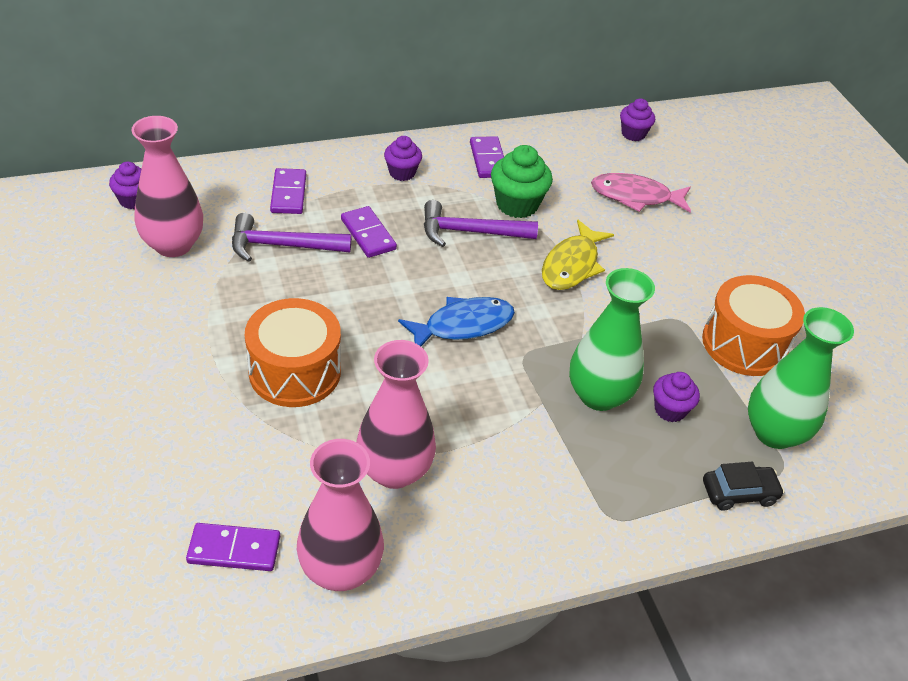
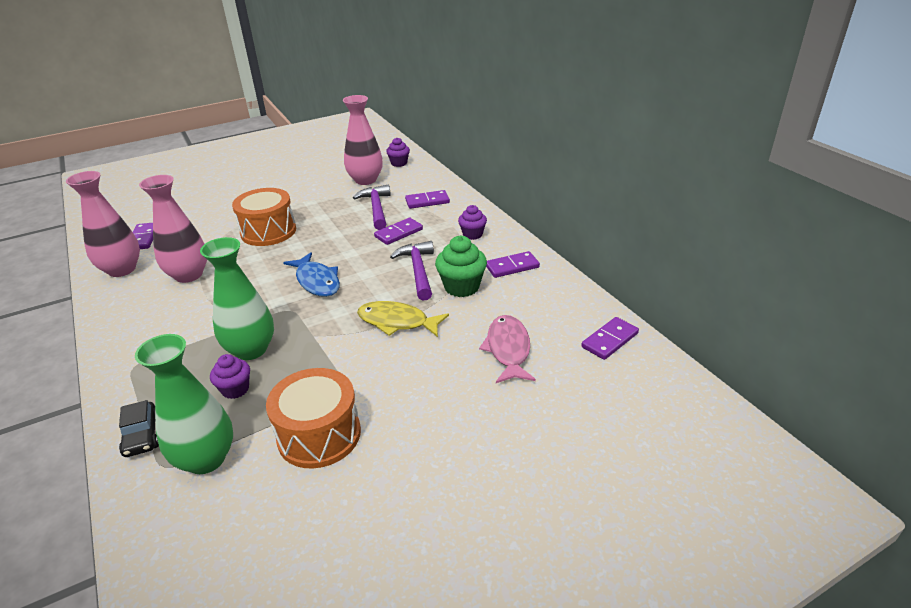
camera: 85 degrees right, 10 degrees down
(633, 134) = (609, 340): purple cupcake -> purple domino

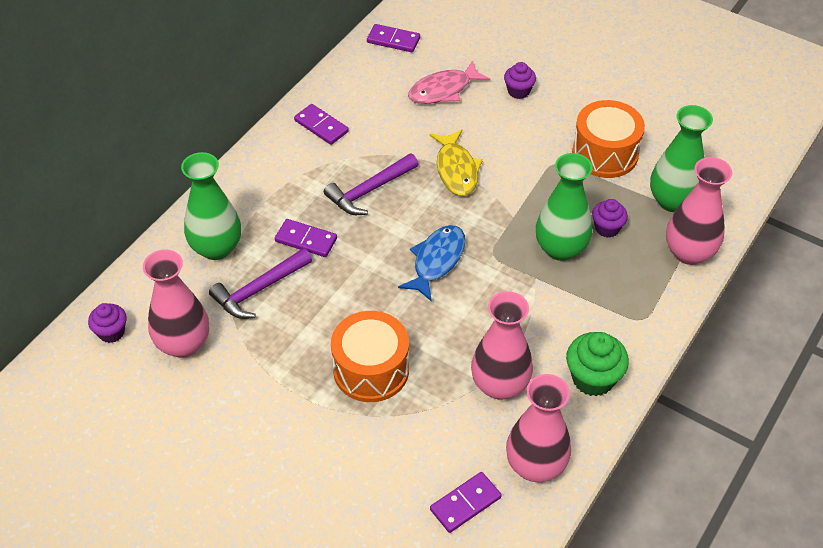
camera: 120 degrees left, 15 degrees up
(142, 436) = (689, 252): black car -> pink vase
(427, 201) = (216, 248): purple domino -> green vase
(461, 287) = (376, 148): green cupcake -> green cupcake (593, 378)
(472, 234) = (275, 177): purple cupcake -> purple cupcake (518, 91)

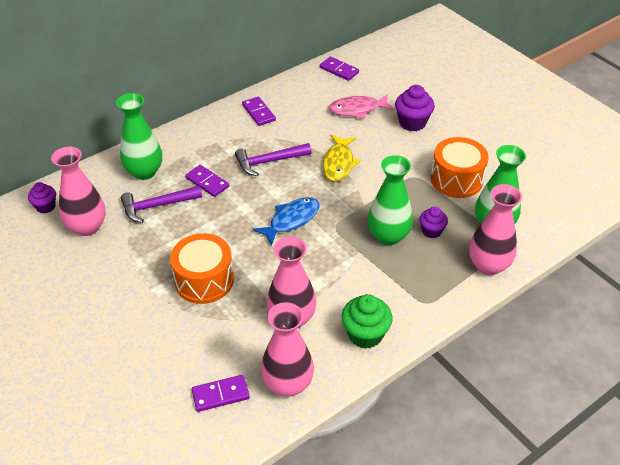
camera: 20 degrees right, 5 degrees down
(518, 91) = (412, 123): purple cupcake -> purple cupcake, size x1.58

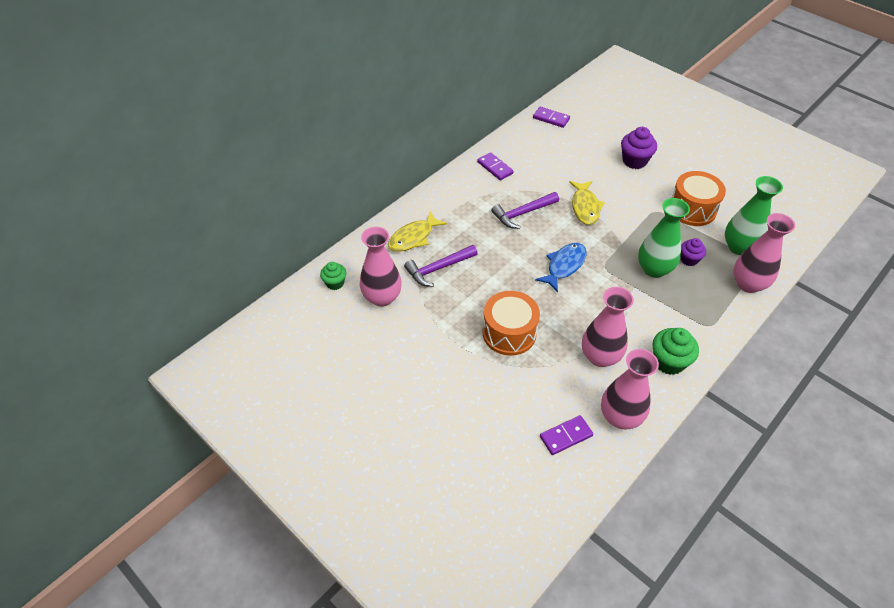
camera: 10 degrees left, 5 degrees up
(46, 206) = (335, 283): purple cupcake -> green cupcake
(144, 172) = (413, 237): green vase -> yellow fish
(207, 182) = (475, 240): purple domino -> none
(357, 109) = (581, 154): pink fish -> none

